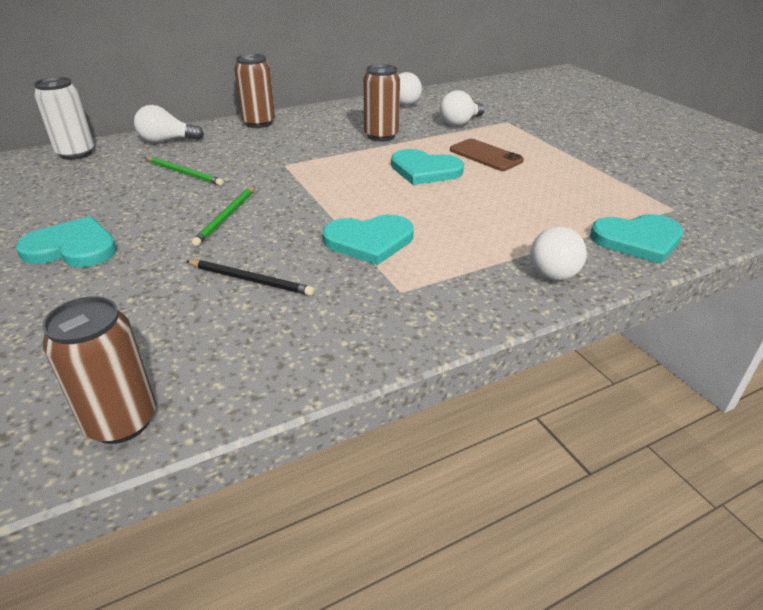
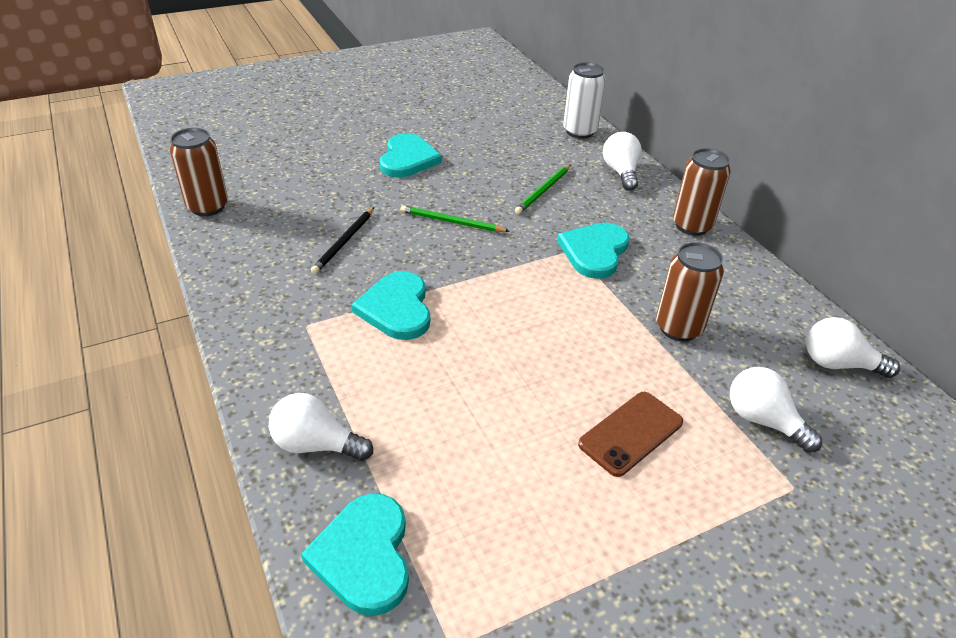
camera: 90 degrees right, 5 degrees up
(425, 170) = (570, 362): turquoise heart -> turquoise heart (594, 251)

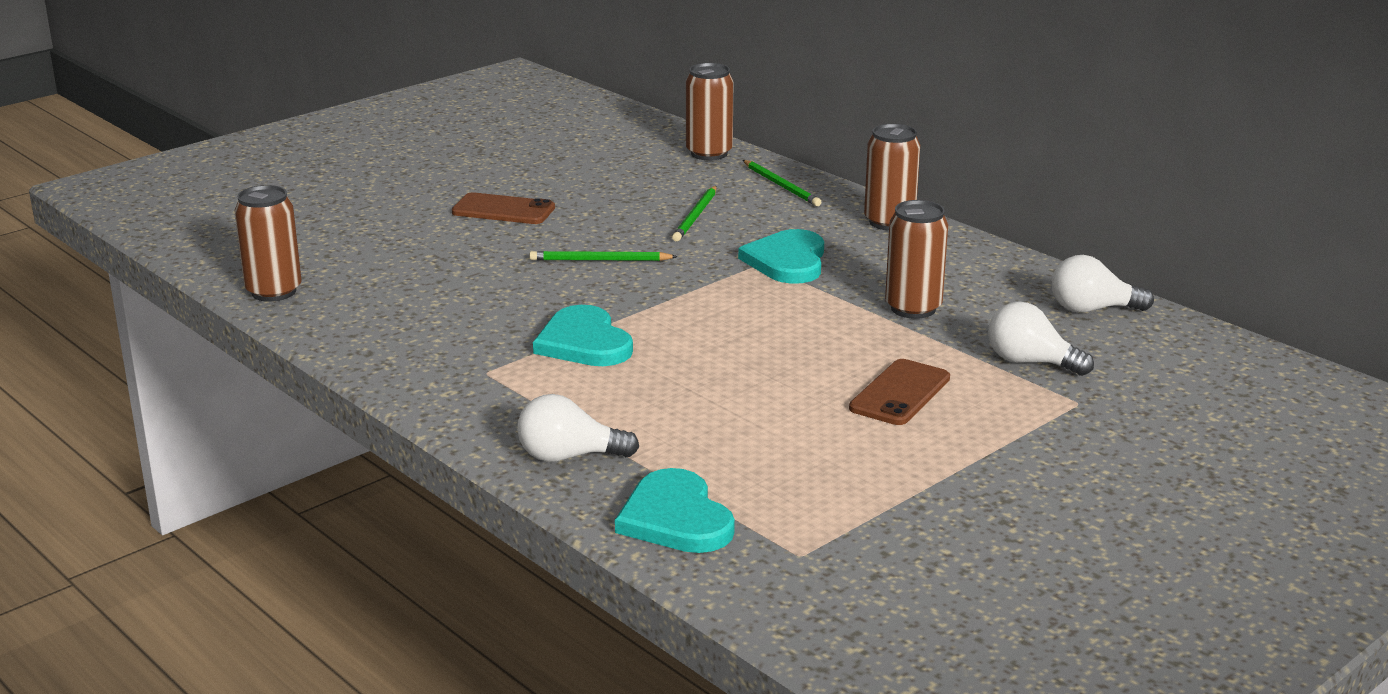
camera: 15 degrees left, 15 degrees down
(344, 242) = (478, 297): black pencil -> none
(408, 159) = (503, 210): turquoise heart -> brown phone
(580, 132) = (709, 153): white can -> brown can
(621, 172) = (781, 186): white light bulb -> green pencil

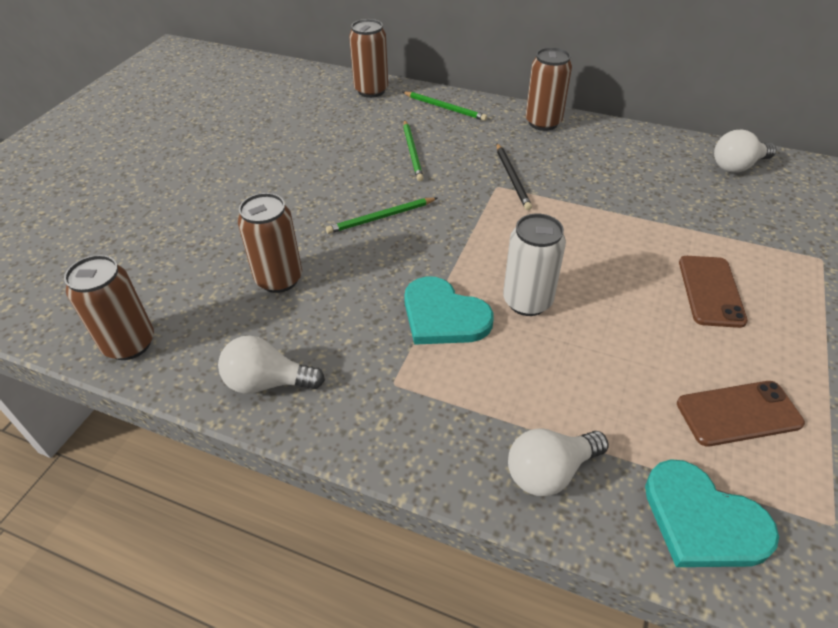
camera: 25 degrees left, 20 degrees up
(503, 210) = (265, 185): brown phone -> brown phone (738, 413)
(683, 353) = (527, 301): none -> white can
(787, 261) = (512, 178): turquoise heart -> black pencil
(913, 308) = (634, 199): brown can -> brown can (279, 279)
(1030, 362) = (755, 229): white light bulb -> white light bulb (267, 382)

